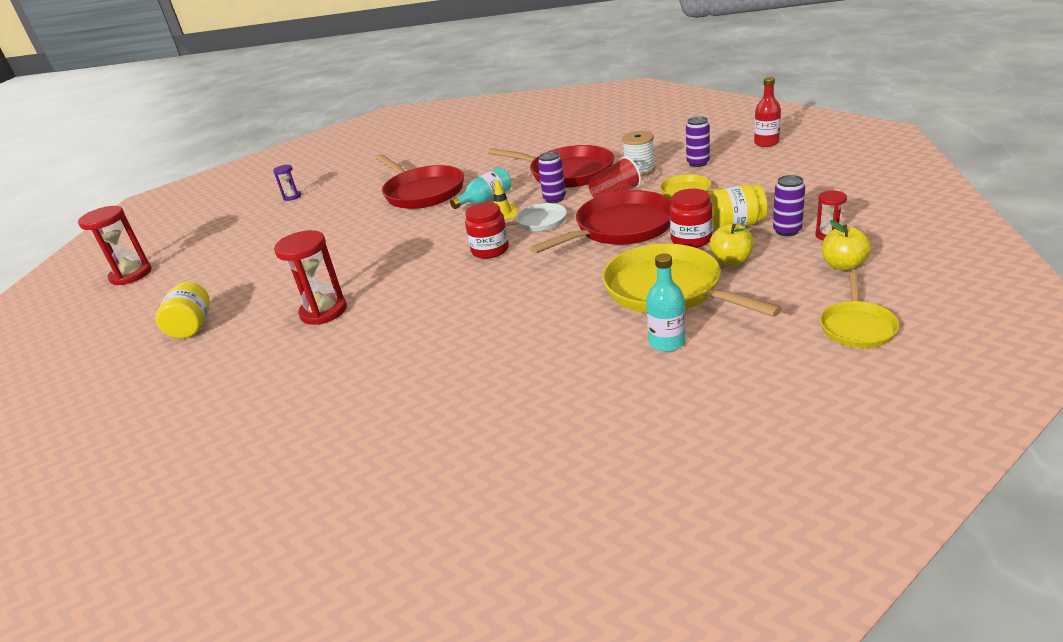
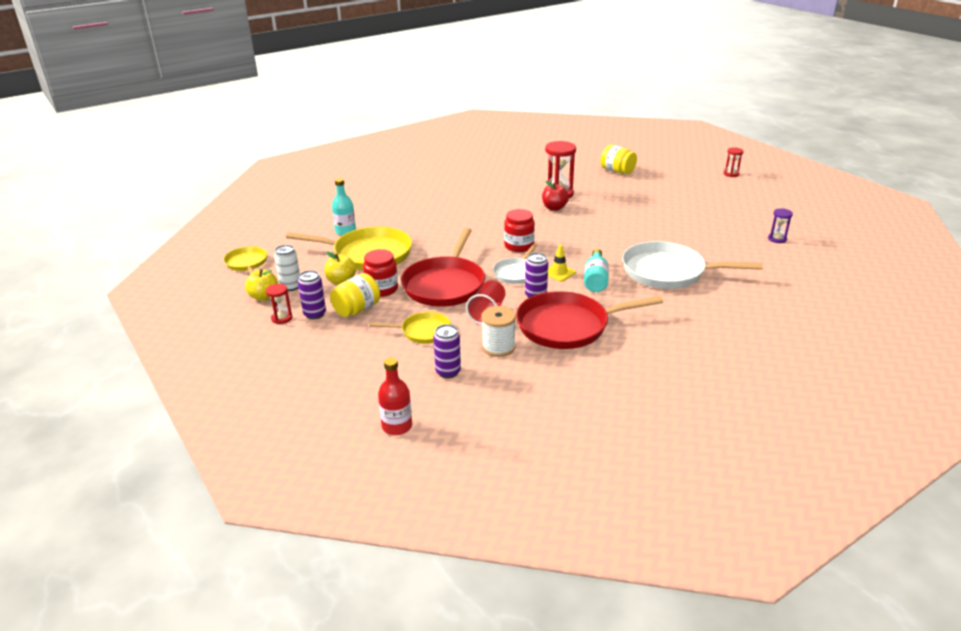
camera: 135 degrees right, 0 degrees up
(131, 275) = (731, 174): red hourglass -> red hourglass, size x0.53
(370, 290) = (554, 208): none -> red apple
(423, 192) = (667, 272): red pan -> white pan
(801, 271) = (291, 286): none -> white can

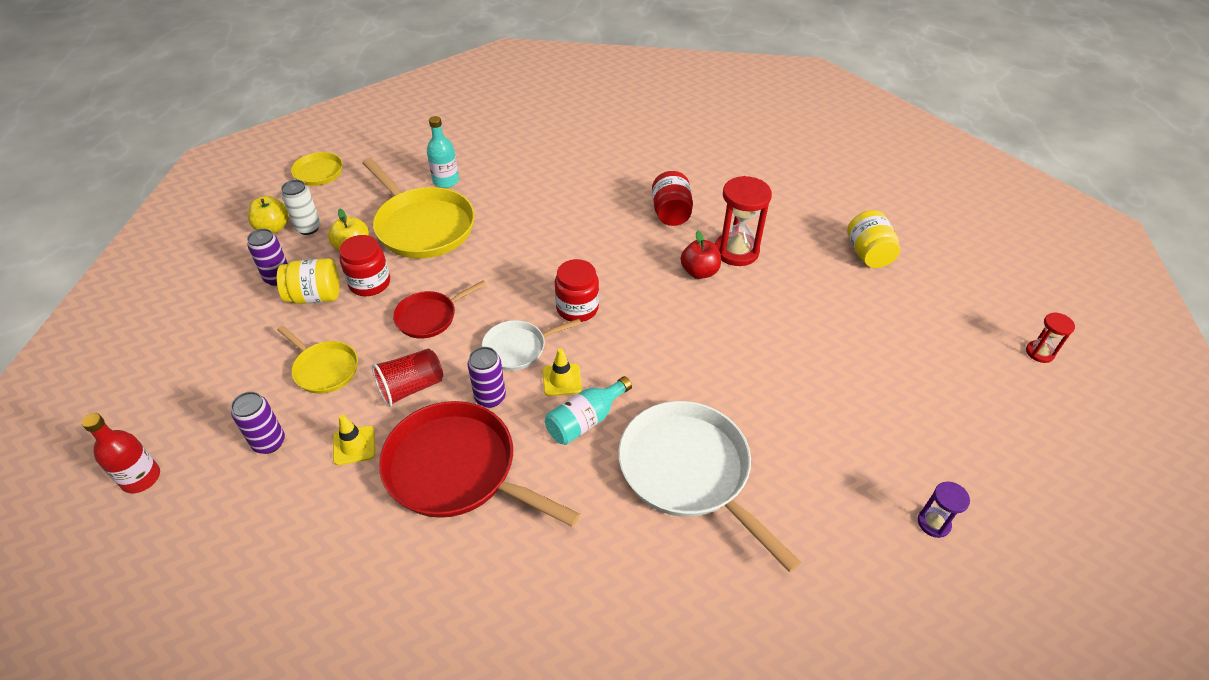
camera: 40 degrees right, 15 degrees up
(282, 318) = (250, 265): red hourglass -> none
(445, 285) = (429, 317): red pan -> red pan, size x0.54
(498, 347) = (354, 445): white spool -> yellow traffic cone
(502, 193) = (671, 213): none -> red jar

